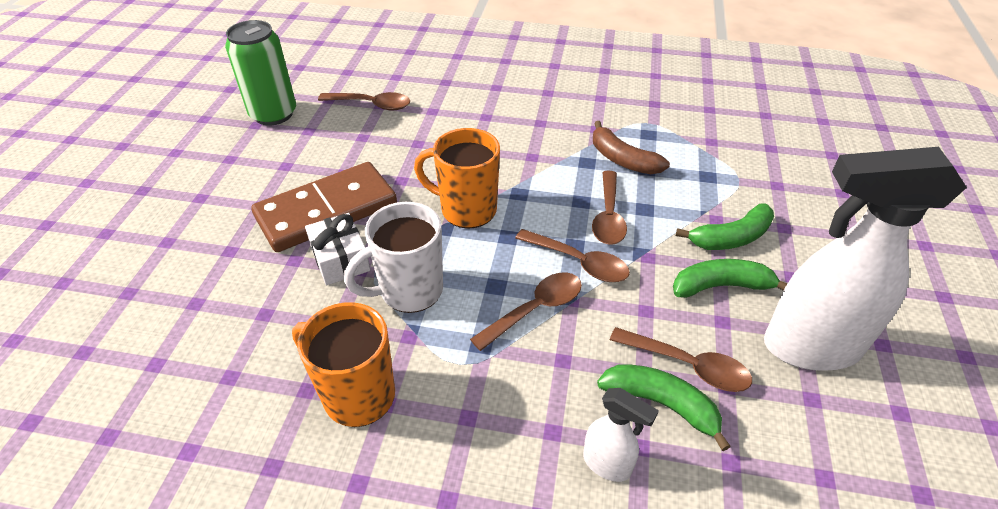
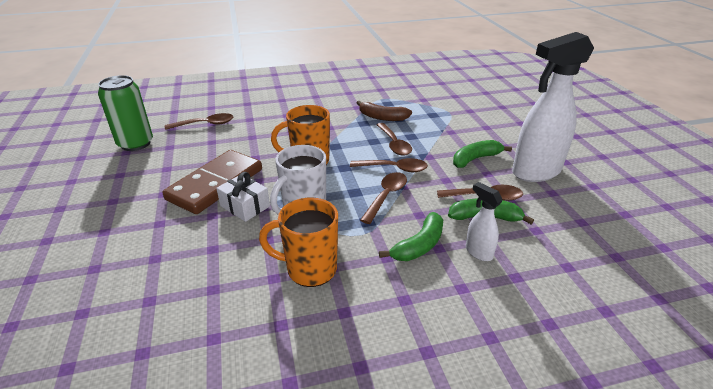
camera: 25 degrees left, 10 degrees down
(607, 464) = (478, 252): white spray bottle -> white spray bottle turned 135 degrees counterclockwise
(731, 238) = (464, 137): green banana -> green banana (419, 245)

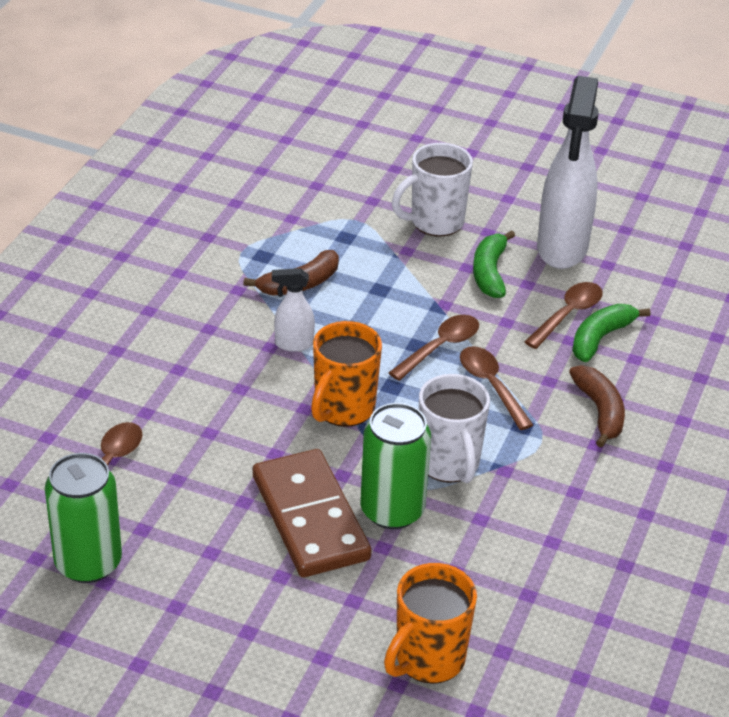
camera: 55 degrees left, 5 degrees up
(245, 206) = (392, 510): white gift -> green can
(309, 269) = (563, 508): orange mug -> orange mug (428, 659)
(394, 144) = (384, 315): brown spoon -> none
(419, 245) = (600, 411): green banana -> brown banana
(478, 252) = (647, 378): white spray bottle -> white spray bottle (293, 344)
(484, 130) = (435, 222): none -> white mug

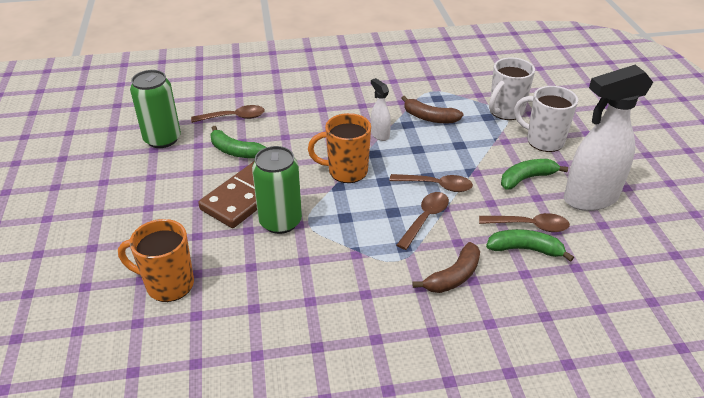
camera: 60 degrees right, 0 degrees up
(196, 495) = (235, 151): none -> green banana
(449, 464) = (339, 228): white mug -> white mug (505, 111)

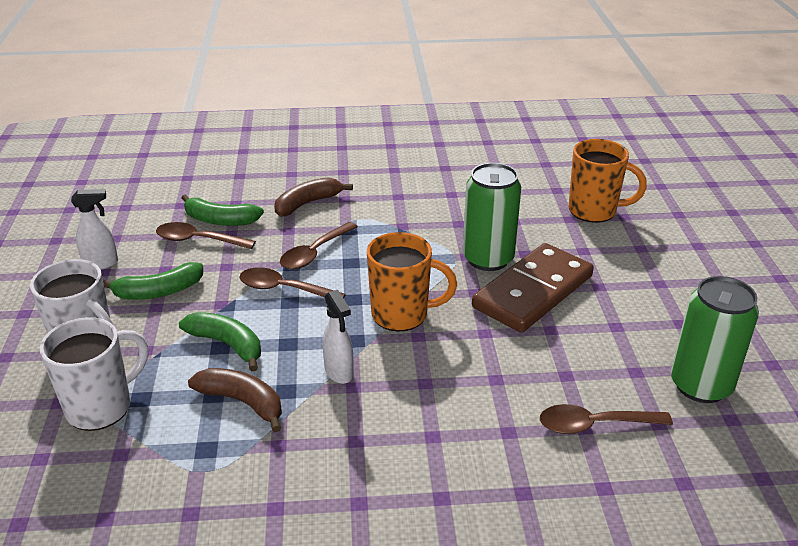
camera: 175 degrees left, 5 degrees down
(235, 151) = (572, 356): green banana -> green banana (227, 344)
(589, 199) = (101, 264): white spray bottle -> white spray bottle, size x0.45

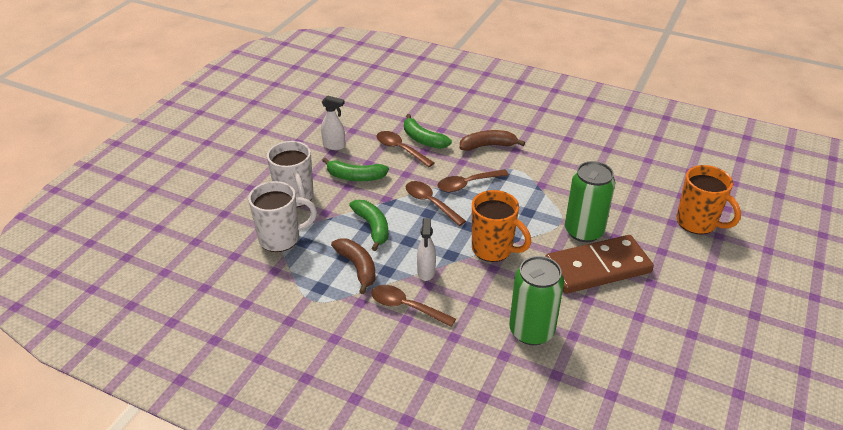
camera: 30 degrees right, 5 degrees up
(594, 425) = (564, 376): brown spoon -> brown spoon (406, 307)
(700, 385) = (666, 383): green can -> green can (531, 331)

